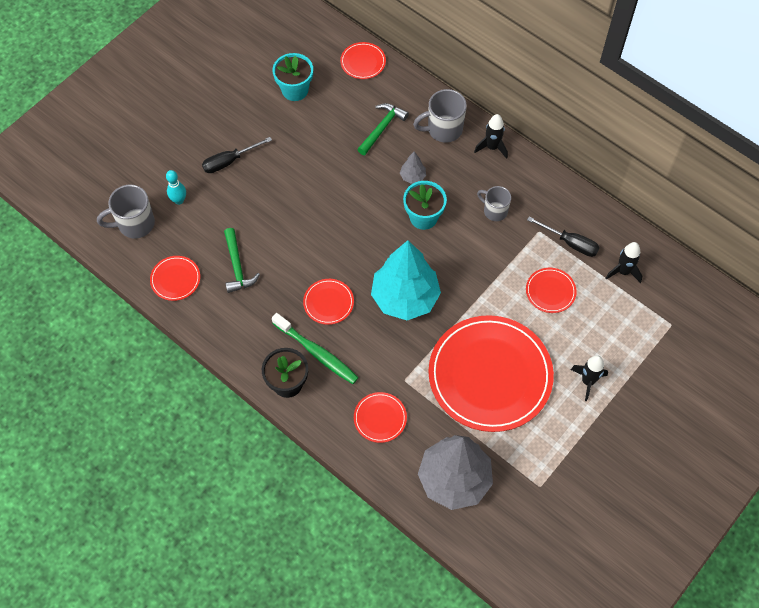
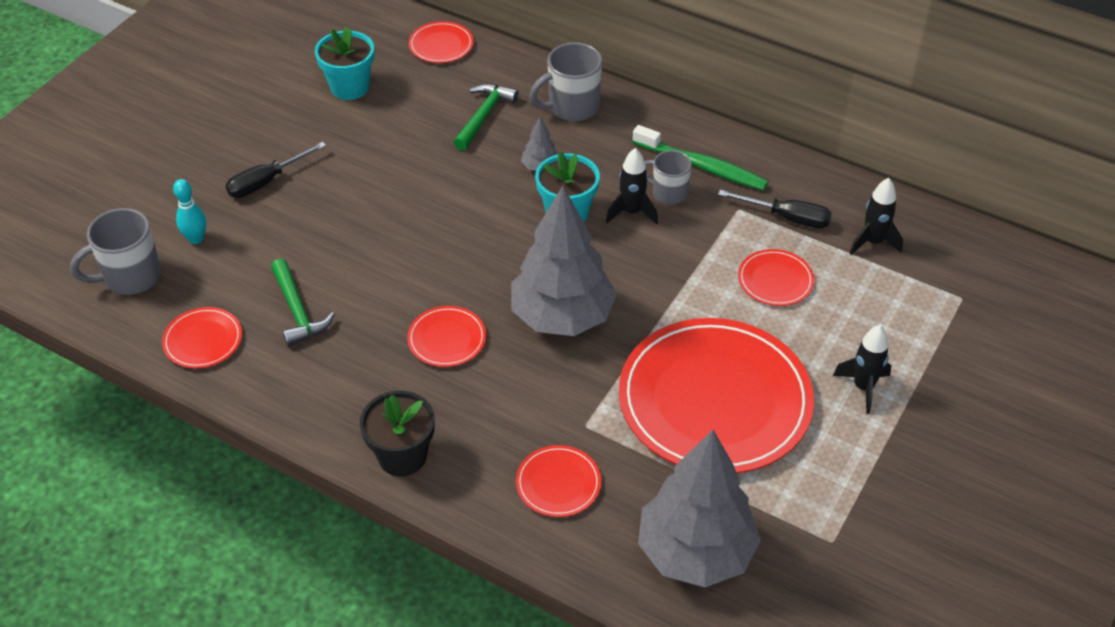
camera: 10 degrees left, 15 degrees down
(317, 352) = (441, 407): green toothbrush -> green toothbrush (702, 166)
(405, 298) = (562, 317): turquoise tree -> grey tree
(492, 147) = (645, 119): black rocket -> black rocket (631, 212)

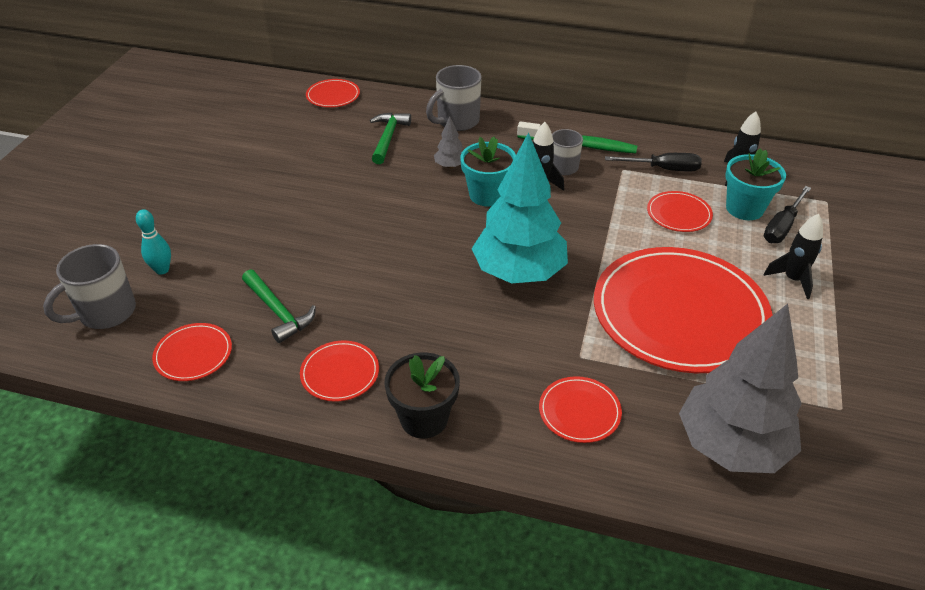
camera: 15 degrees left, 5 degrees down
(266, 181) = (215, 214): black screwdriver -> black screwdriver (782, 227)
(349, 87) = (266, 135): turquoise flower pot -> turquoise flower pot (744, 208)
(447, 339) = (425, 309): red plate -> red plate (340, 373)
(562, 317) = (519, 273): grey tree -> turquoise tree

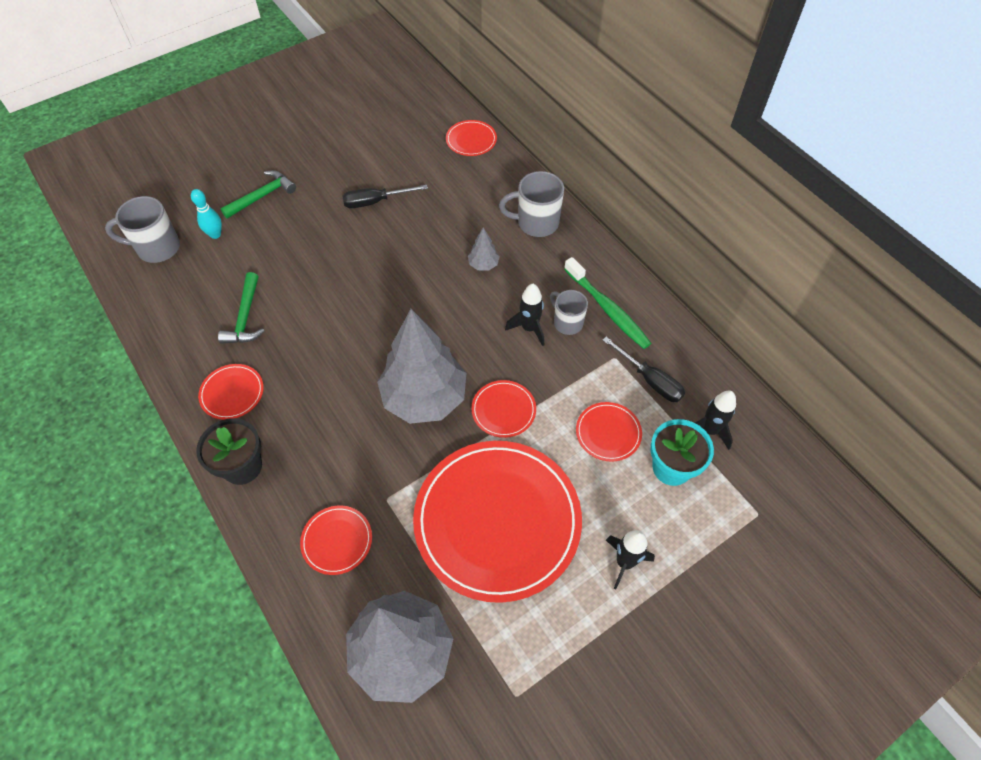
camera: 40 degrees right, 15 degrees up
(193, 354) = (171, 315): red plate -> red plate (503, 410)
(388, 138) = (467, 208): green hammer -> green hammer (262, 196)
(487, 195) = (480, 311): turquoise flower pot -> none
(519, 273) = (424, 398): turquoise tree -> grey tree
(782, 227) = (682, 508): black screwdriver -> black screwdriver (375, 202)

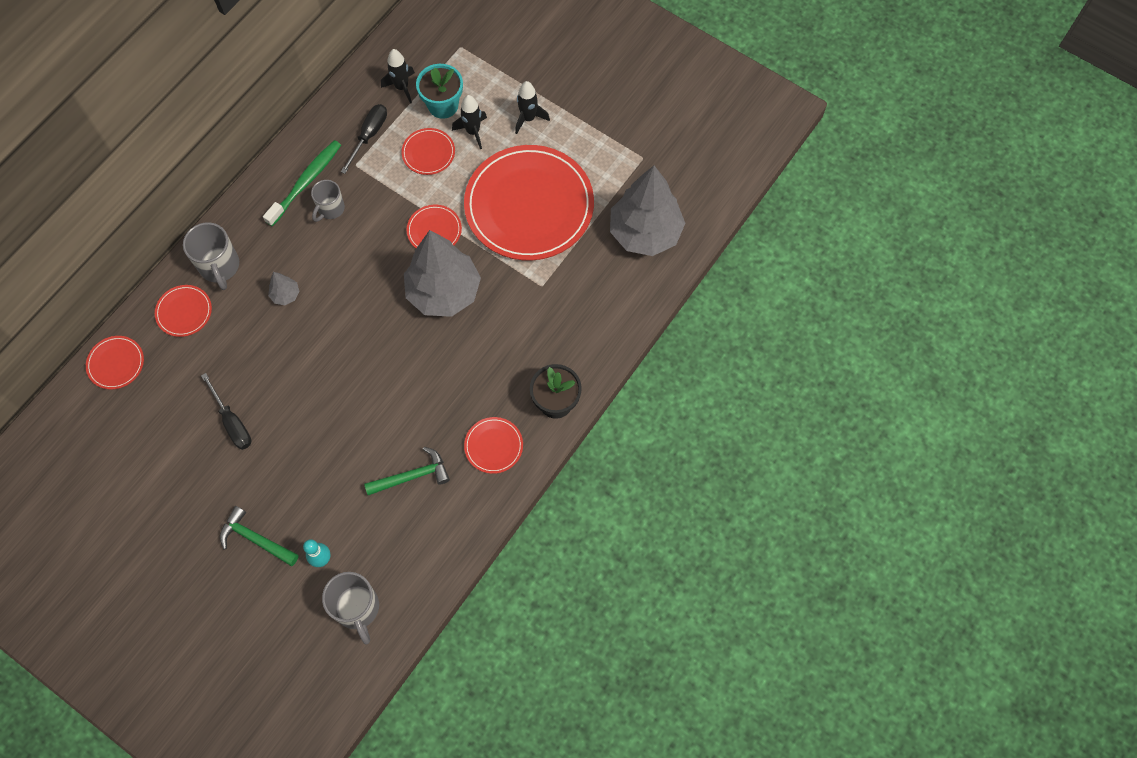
camera: 110 degrees left, 10 degrees up
(337, 540) = (587, 306): red plate -> red plate (184, 312)
(529, 328) = (346, 236): black rocket -> black rocket (473, 132)

